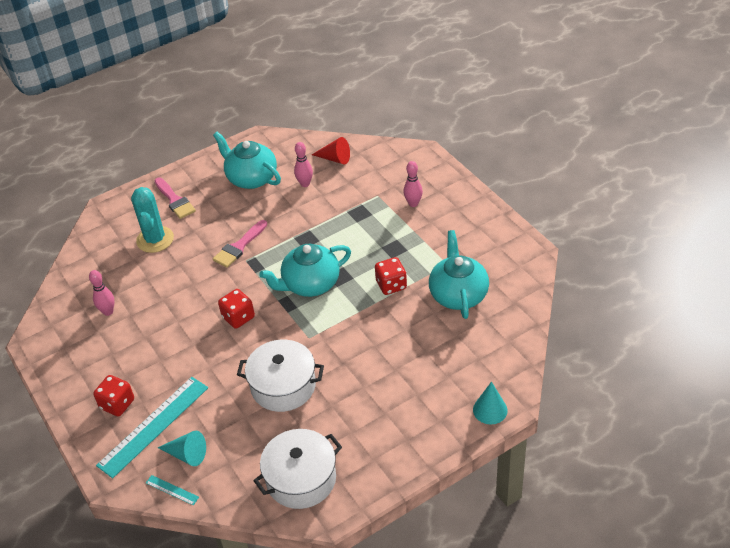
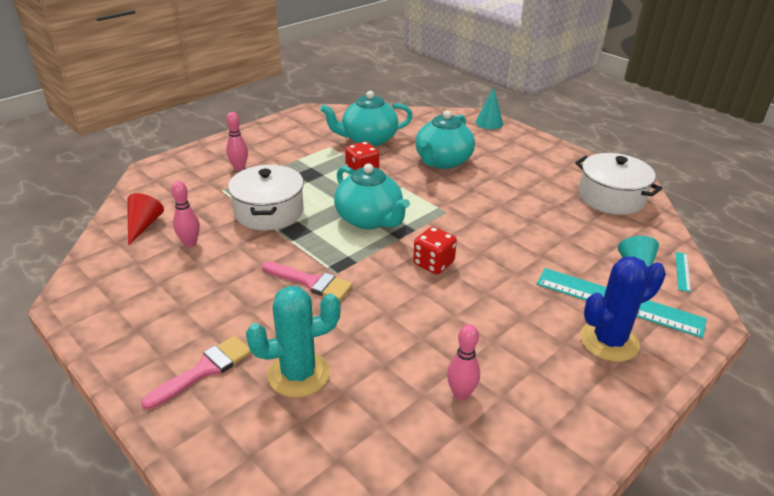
camera: 105 degrees left, 10 degrees down
(117, 404) = (609, 341): red dice -> blue cactus
(251, 178) = (166, 293): turquoise teapot -> turquoise teapot (442, 161)
(283, 386) = (516, 219): white pot -> white pot (269, 212)

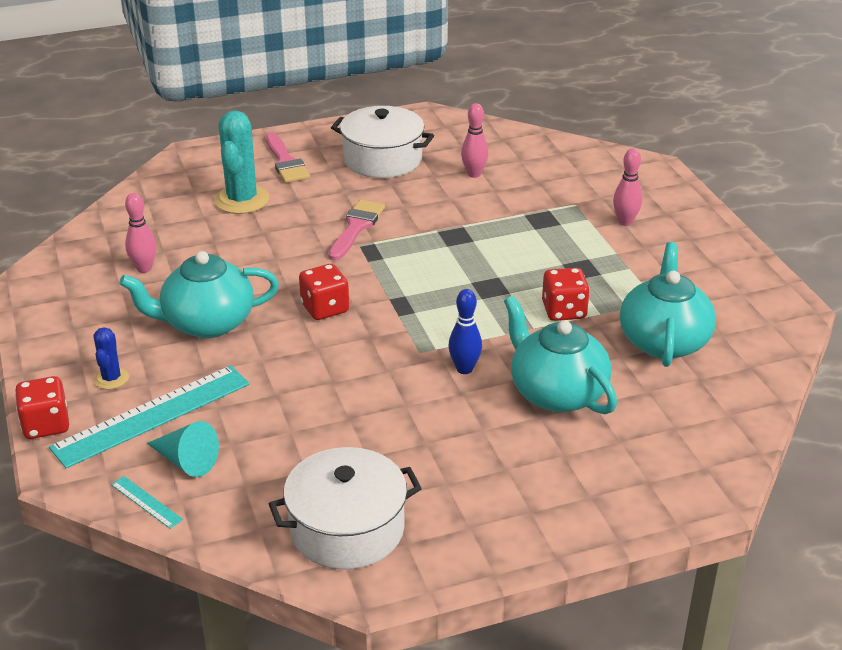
camera: 115 degrees right, 0 degrees up
(143, 225) = (526, 153): red cone -> none
(269, 212) = (505, 226): white pot -> white pot (382, 159)
(310, 282) = (356, 228): pink brush -> pink brush turned 150 degrees clockwise
(369, 219) = (443, 288): turquoise teapot -> turquoise teapot (206, 323)
(449, 192) = (464, 369): none -> blue bowling pin
(489, 123) = (676, 498): turquoise cone -> none
(609, 341) = (111, 378): blue cactus -> blue cactus, size x0.52
(687, 352) = (46, 425): none -> red dice

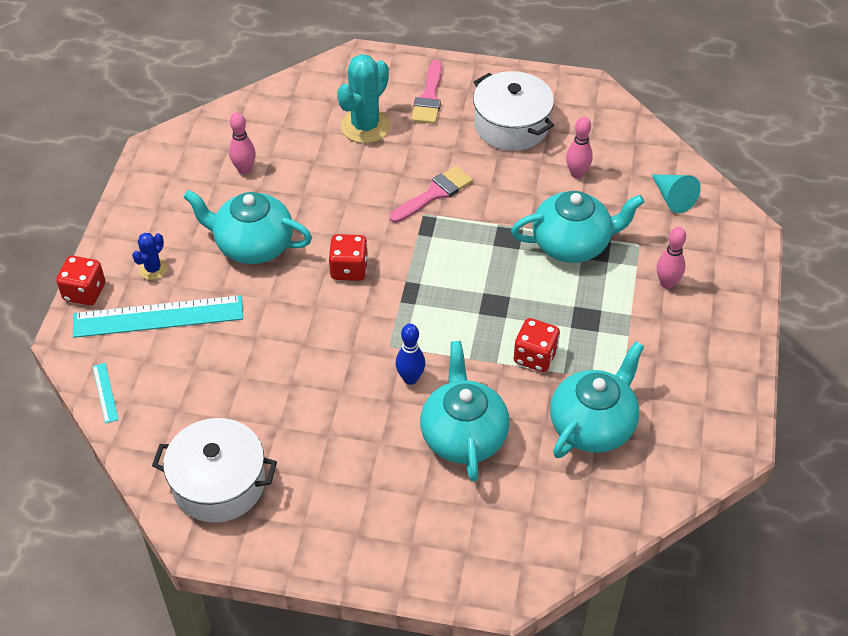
camera: 30 degrees right, 15 degrees up
(186, 461) = (153, 369): turquoise cone -> turquoise cone (672, 198)
(518, 222) = (572, 244): none -> turquoise teapot

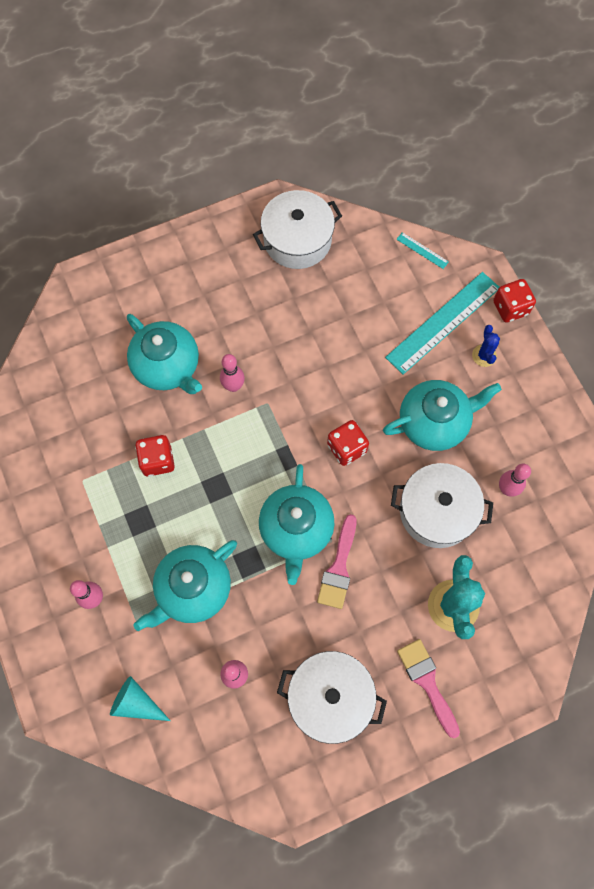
camera: 145 degrees right, 20 degrees up
(317, 186) = (437, 511): none -> white pot
(410, 378) = (233, 386): blue bowling pin -> pink bowling pin
(593, 425) = (83, 430): turquoise teapot -> turquoise teapot (296, 530)

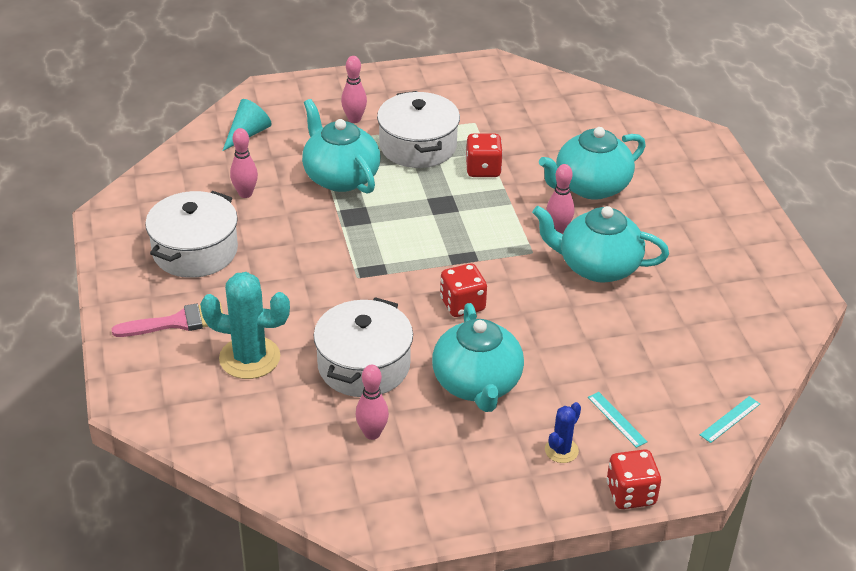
camera: 100 degrees right, 30 degrees down
(296, 530) = (378, 253): turquoise teapot -> turquoise teapot (597, 266)
(297, 240) = (750, 305): white pot -> white pot (418, 146)
(339, 567) = (326, 277): pink brush -> none
(443, 322) = (617, 419): turquoise ruler -> turquoise ruler, size x0.42
(484, 355) = (561, 450): blue cactus -> blue cactus turned 60 degrees counterclockwise

